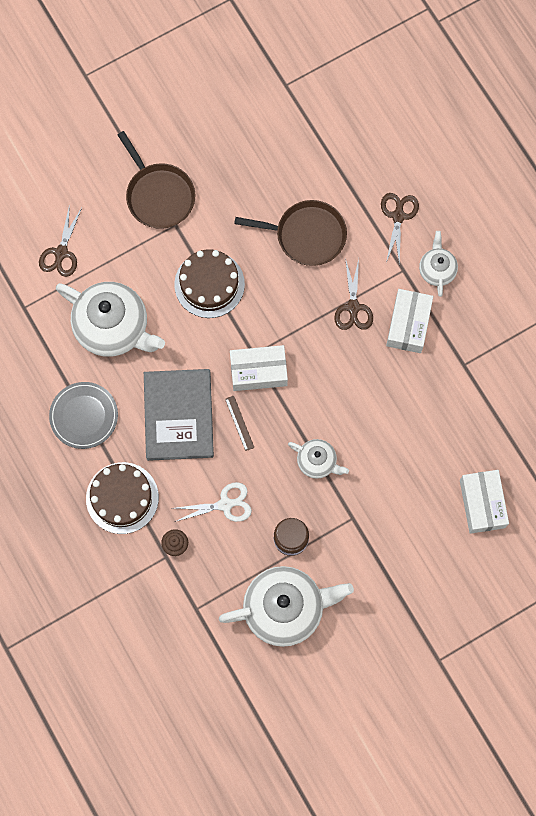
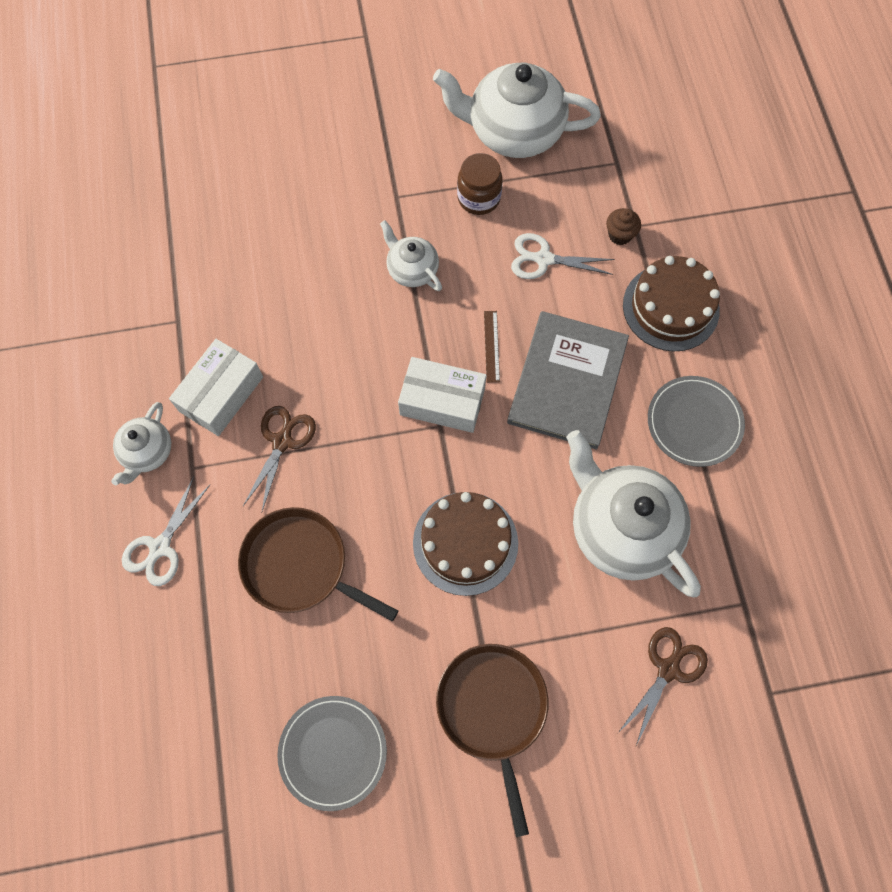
camera: 160 degrees left, 5 degrees down
(243, 142) = (333, 752): none -> grey plate
(398, 216) = (160, 547): brown scissors -> white scissors
(482, 504) = (239, 164): white box -> none

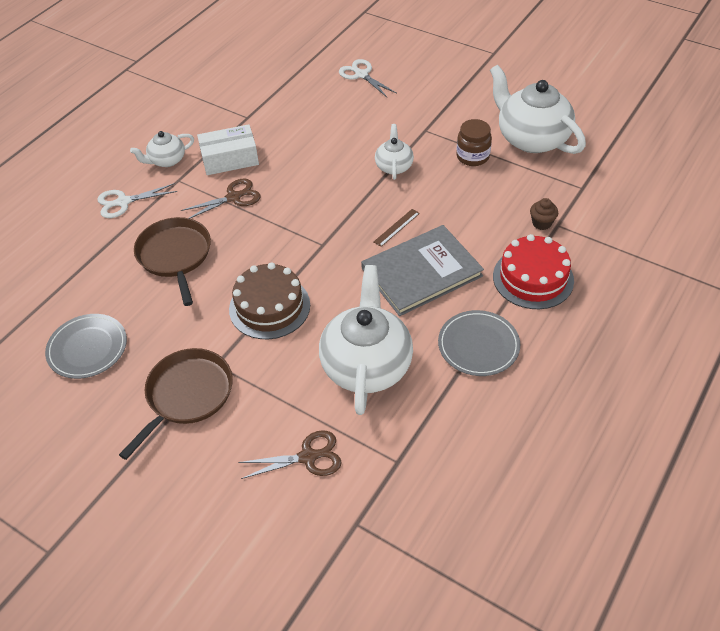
camera: 45 degrees right, 20 degrees down
(442, 401) = (337, 234): white box -> none
(544, 259) = (478, 206): white scissors -> white scissors (361, 75)
(670, 307) = (533, 278): brown cake -> red cake

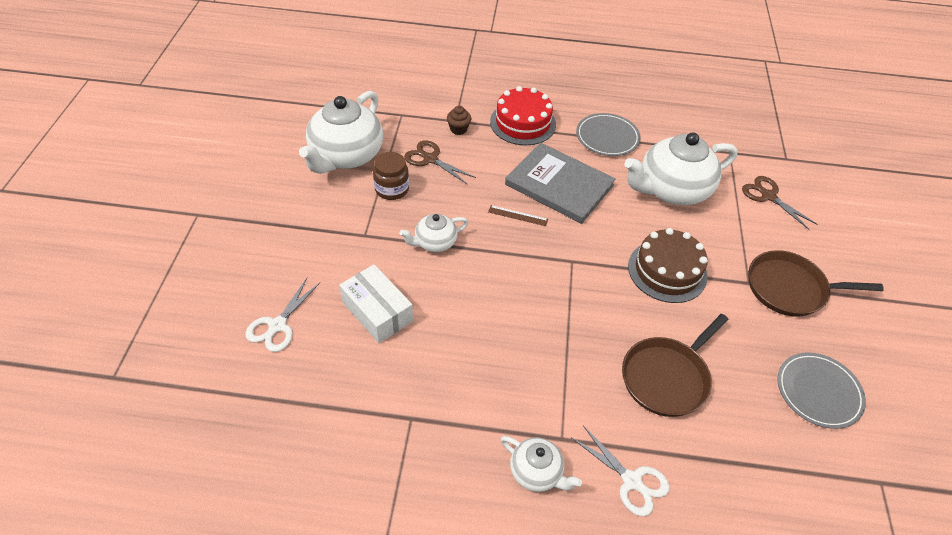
camera: 120 degrees left, 0 degrees up
(230, 159) = (498, 399): white box -> white box (377, 311)
(233, 197) = (556, 364): brown scissors -> brown scissors (430, 159)

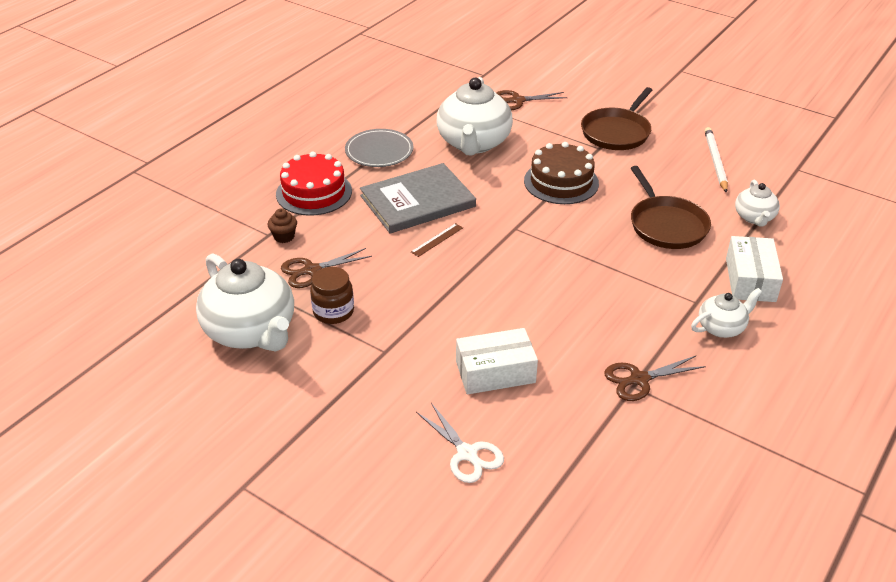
camera: 60 degrees left, 10 degrees down
(422, 420) = (639, 379): none -> brown scissors
(434, 243) = (432, 305): white teapot -> white teapot (754, 217)
(631, 481) = (750, 280): white scissors -> white box
(818, 392) = (715, 161): grey plate -> white pencil

